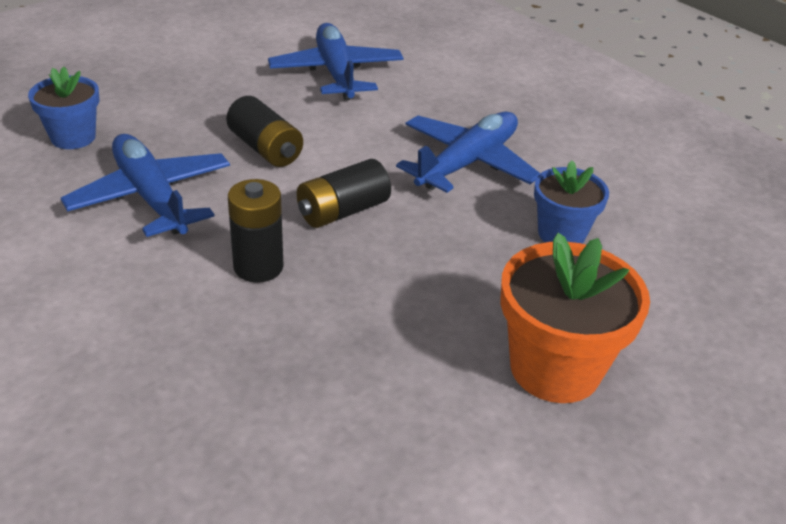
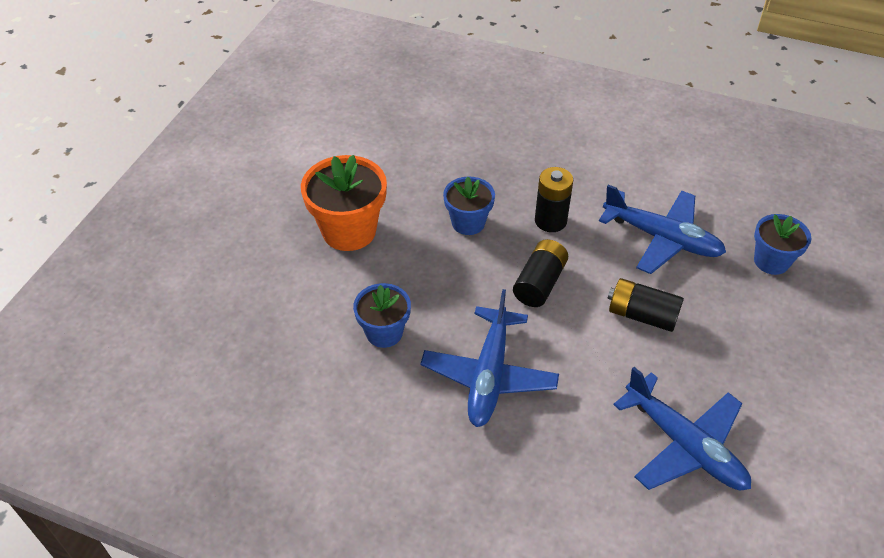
camera: 155 degrees right, 10 degrees up
(370, 309) = (468, 222): none -> blue flower pot

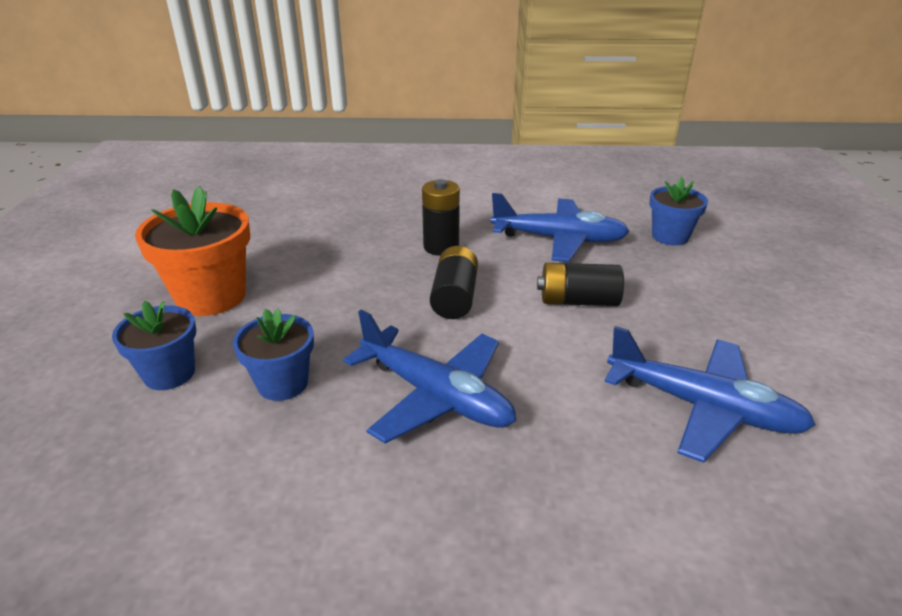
camera: 20 degrees left, 15 degrees down
(468, 222) = (352, 264): blue flower pot -> blue flower pot (169, 374)
(489, 375) = (436, 396): blue plane -> blue plane turned 45 degrees counterclockwise

